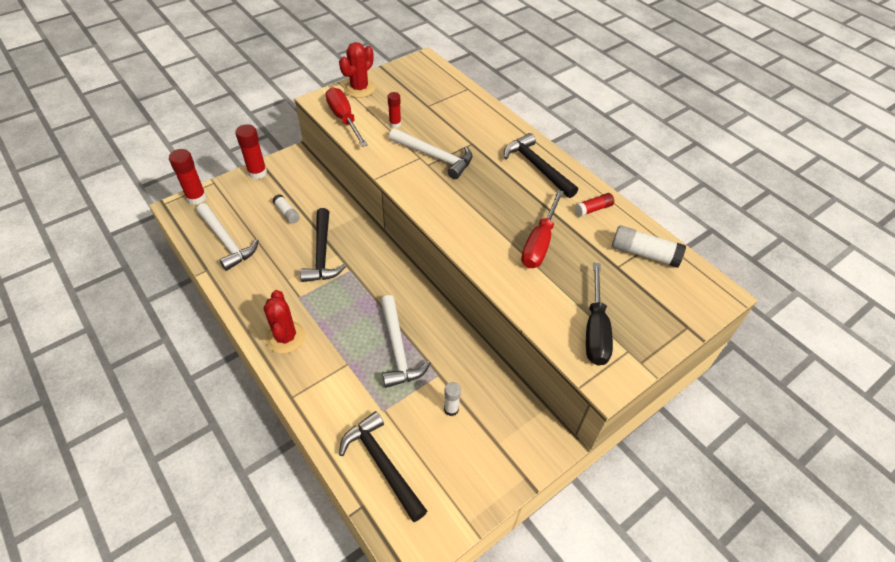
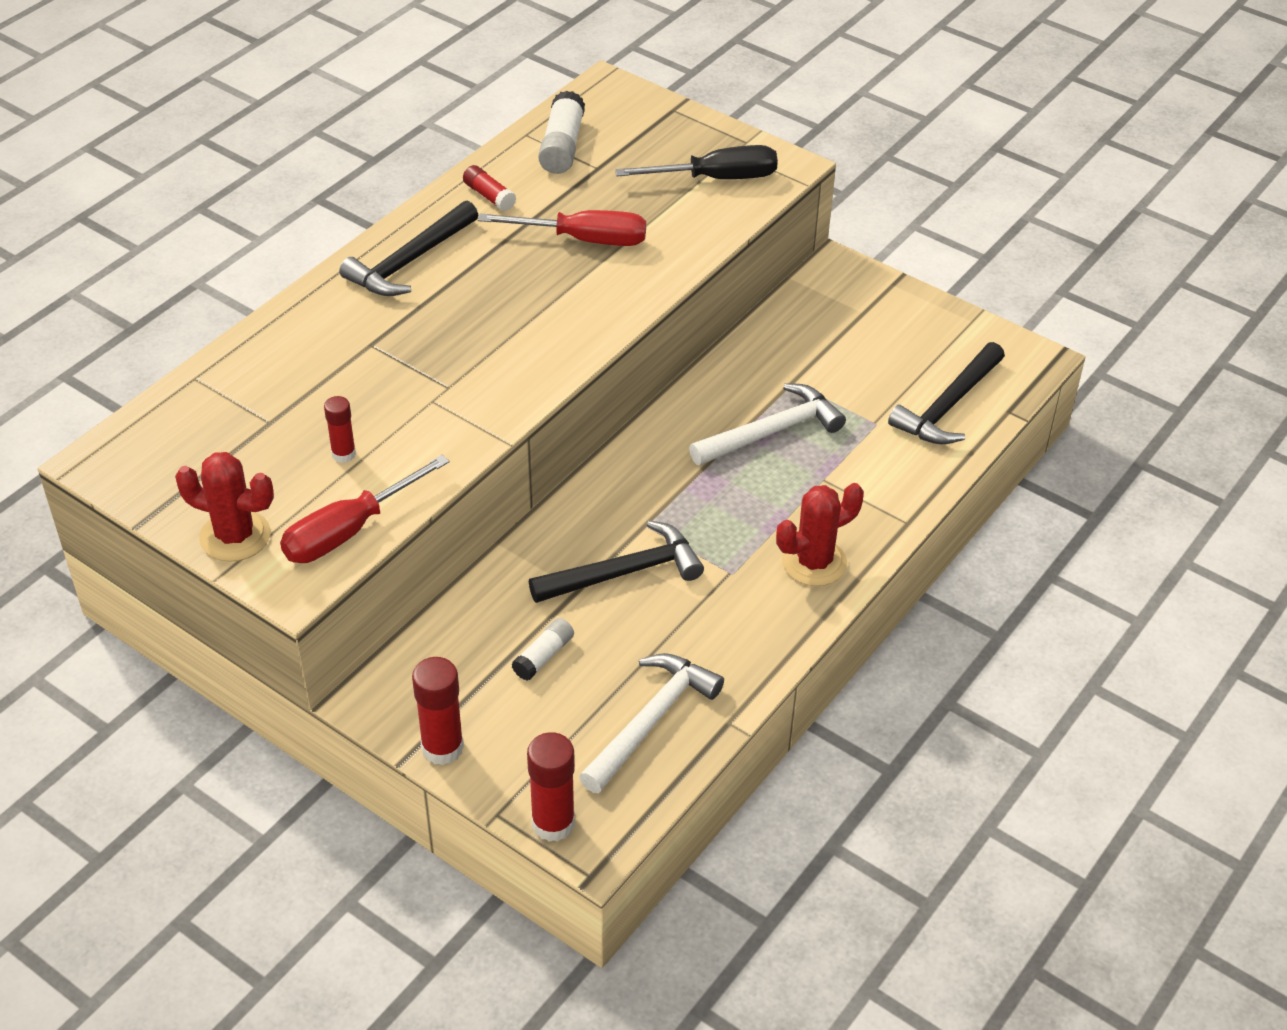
camera: 105 degrees left, 5 degrees down
(435, 157) = (425, 382): white hammer -> none
(451, 409) = (838, 360): white glue stick -> none

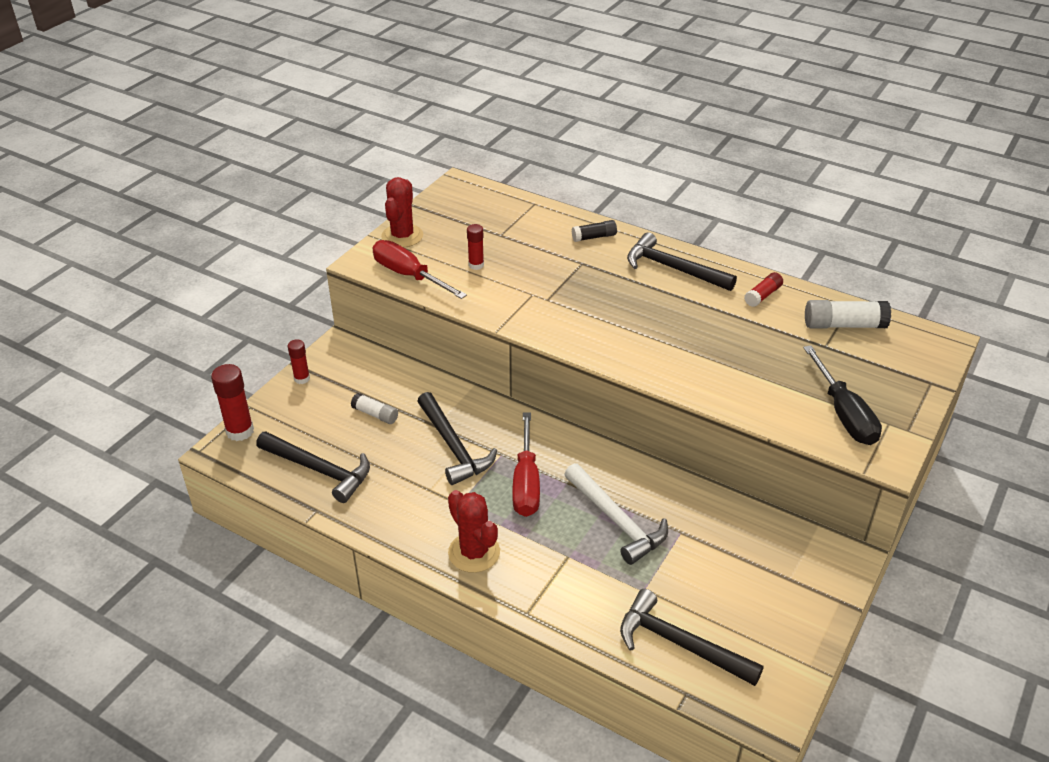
camera: 85 degrees right, 5 degrees down
(309, 325) = (594, 237): none -> black glue stick
(442, 748) = (302, 379): red glue stick -> red glue stick, size x0.61
(584, 240) = (729, 346): red screwdriver -> red screwdriver (526, 482)
(651, 720) = (319, 470): white hammer -> black hammer

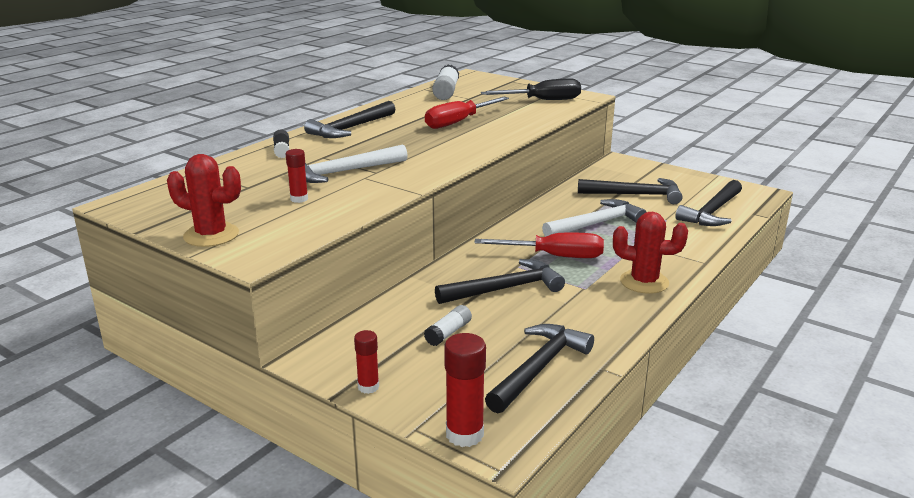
camera: 85 degrees left, 15 degrees down
(409, 275) = (299, 232): red screwdriver -> red screwdriver (458, 122)
(474, 552) = (644, 282): red cactus -> red cactus turned 45 degrees clockwise
(543, 280) = (343, 172): none -> white hammer
(718, 565) = (635, 195): none -> black hammer
(763, 295) = (402, 107): red glue stick -> none

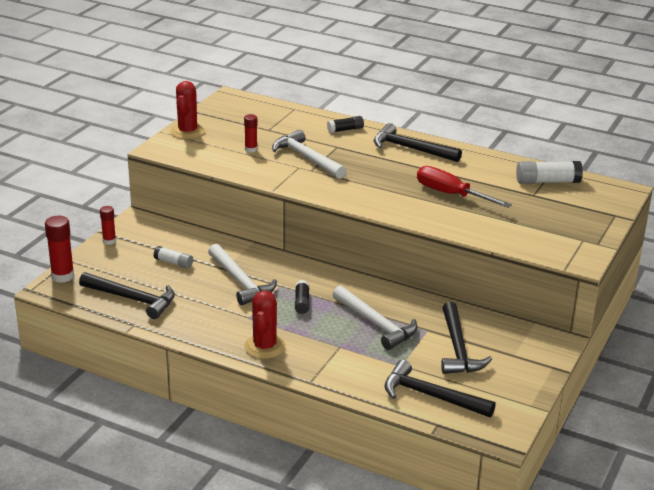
camera: 80 degrees right, 5 degrees up
(505, 289) = (240, 282): black hammer -> white hammer
(543, 100) = (548, 235): black screwdriver -> none
(554, 256) = (302, 302): red screwdriver -> black glue stick

